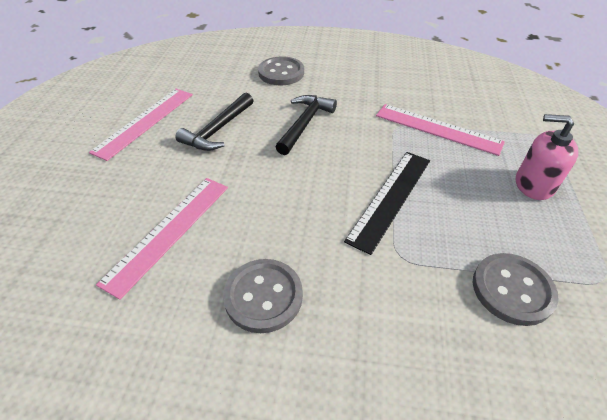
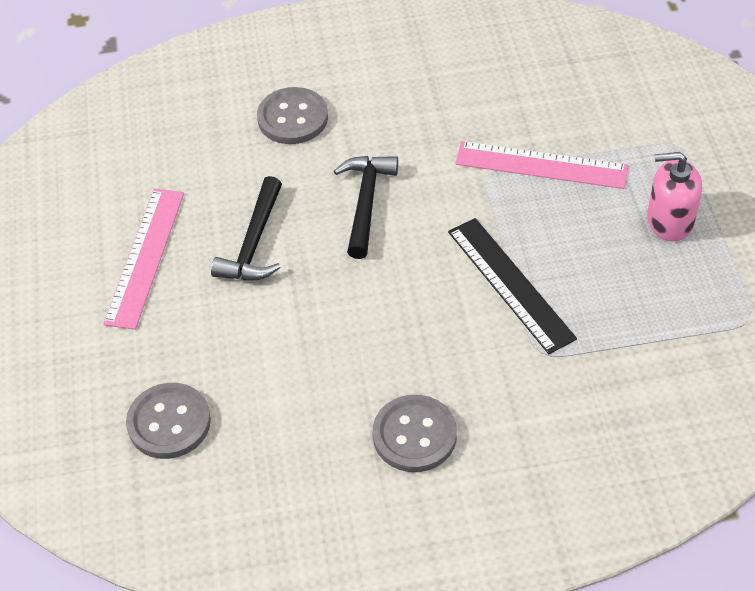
camera: 15 degrees left, 5 degrees up
(168, 232) = (273, 397): pink ruler -> none
(390, 198) = (510, 284): black ruler -> black ruler turned 45 degrees counterclockwise
(512, 290) = (661, 356): grey button -> grey button (169, 422)

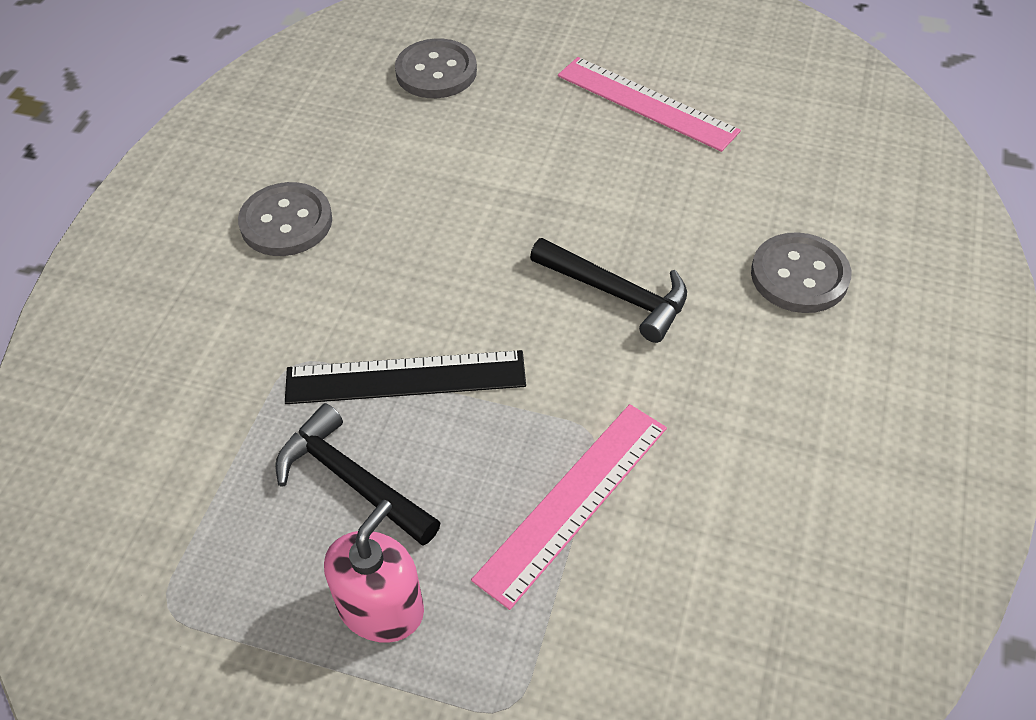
camera: 115 degrees right, 0 degrees up
(254, 243) = (614, 184): black hammer -> black hammer (352, 480)

